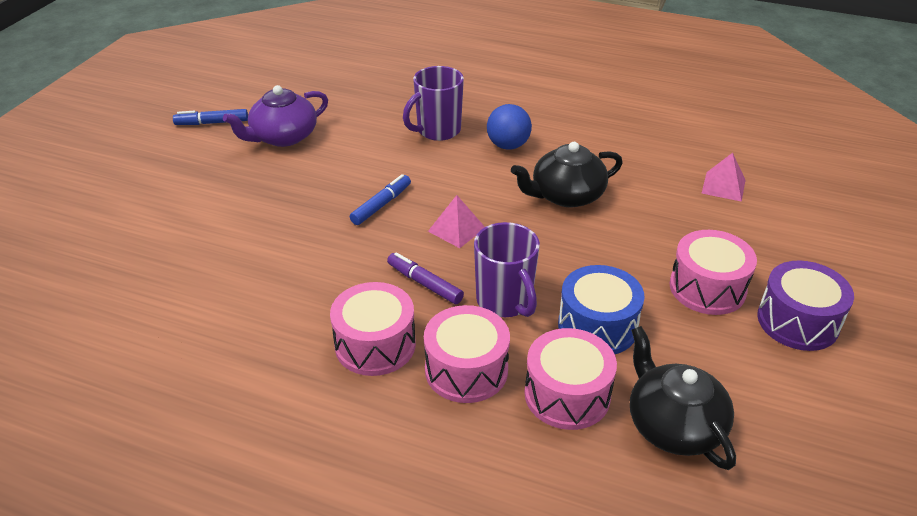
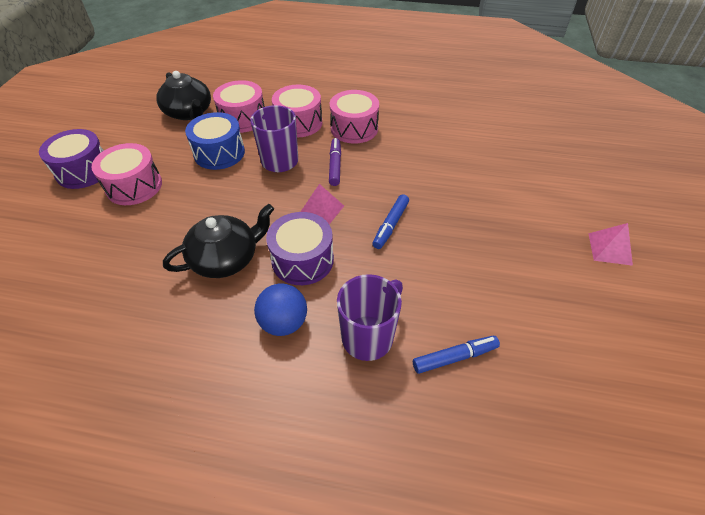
camera: 170 degrees right, 10 degrees up
(212, 123) = (627, 310): blue marker -> blue marker (454, 357)
(283, 137) = (533, 299): purple teapot -> none
(424, 284) = (335, 165): purple marker -> purple marker turned 120 degrees counterclockwise
(485, 185) = (302, 260): none -> purple drum
(723, 186) = (63, 292): pink pyramid -> pink pyramid (609, 249)

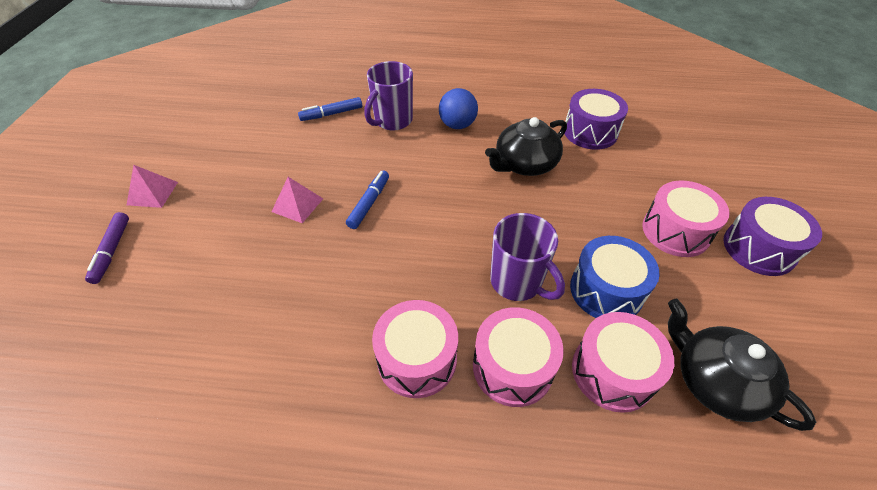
camera: 175 degrees right, 0 degrees up
(302, 260) = (454, 167): purple drum -> purple drum (590, 132)
(321, 210) = (445, 215): pink pyramid -> pink pyramid (297, 205)
(335, 165) = (438, 279): purple marker -> purple marker (112, 251)

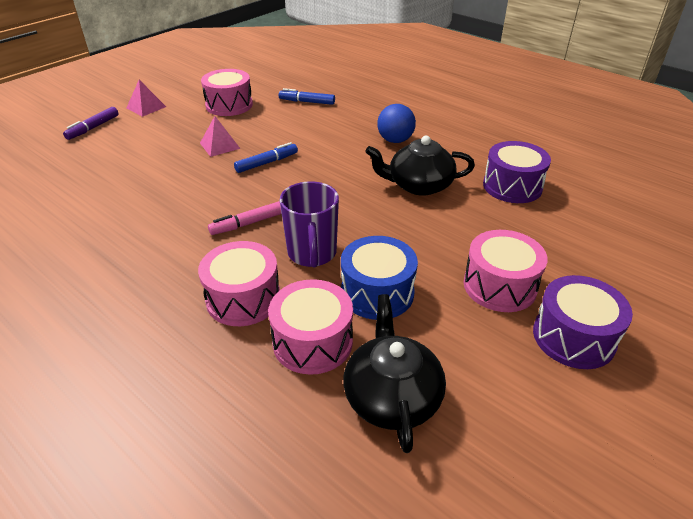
camera: 35 degrees right, 10 degrees down
(392, 121) = (346, 120): purple mug -> none
(417, 359) = (188, 261): pink drum -> pink drum (229, 105)
(427, 282) = (248, 223): none -> pink marker

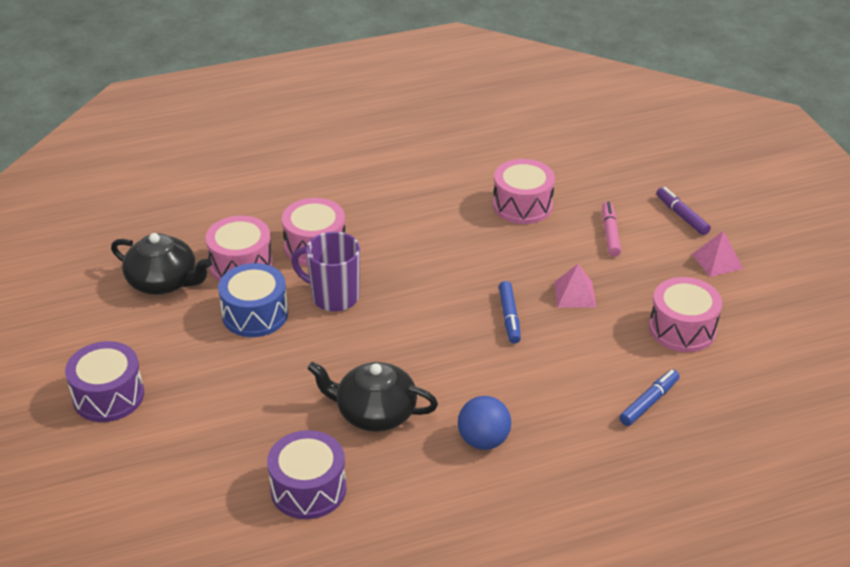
camera: 120 degrees right, 0 degrees up
(248, 223) = (409, 274): pink marker -> pink marker (610, 234)
(418, 185) = (374, 412): black teapot -> black teapot turned 105 degrees counterclockwise
(499, 286) = (193, 387): pink drum -> pink drum (522, 205)

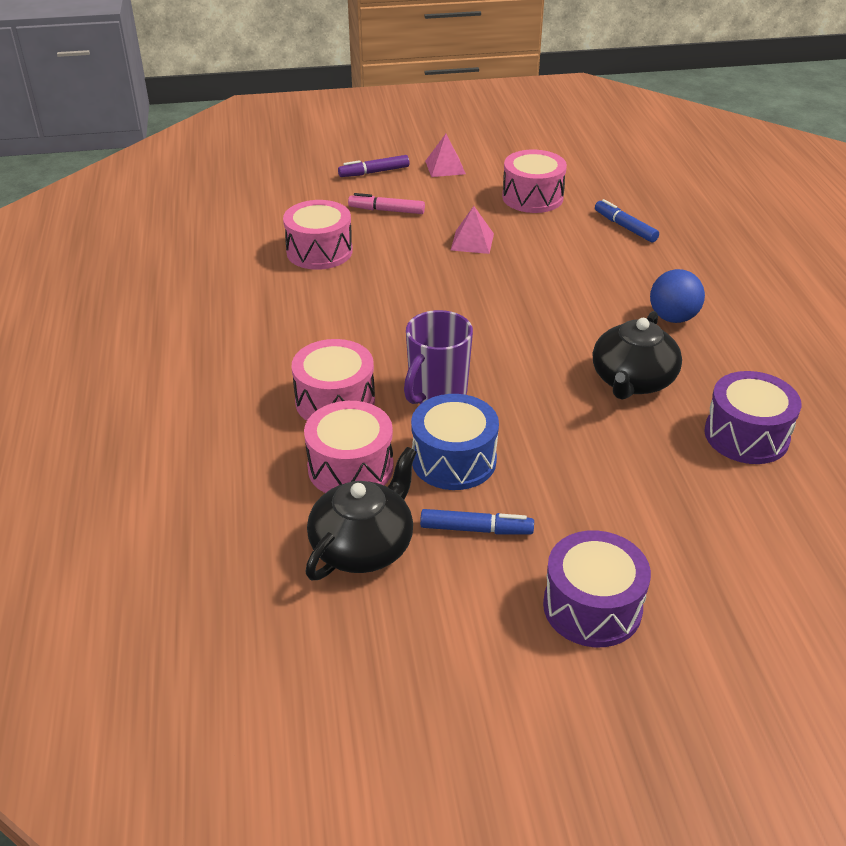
camera: 80 degrees left, 0 degrees up
(509, 317) = (498, 282): blue marker -> blue marker (476, 529)

